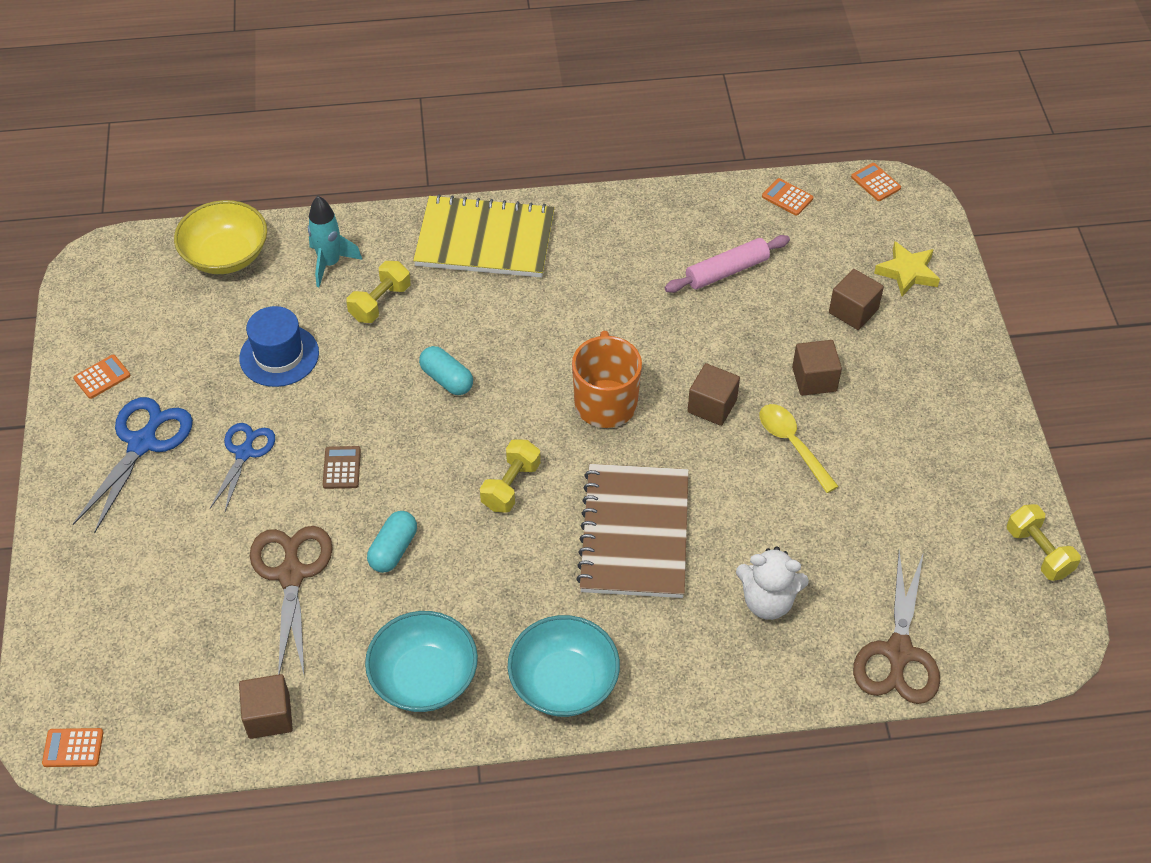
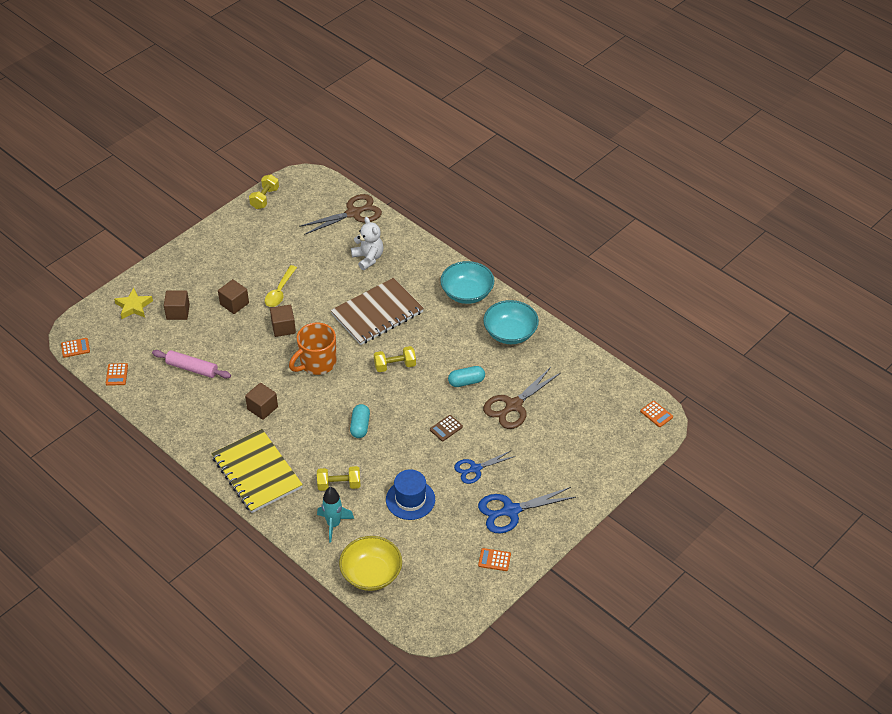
camera: 130 degrees left, 5 degrees down
(269, 716) = (577, 366): brown cube -> brown cube (262, 408)
(875, 182) = (75, 348): orange calculator -> orange calculator turned 120 degrees counterclockwise

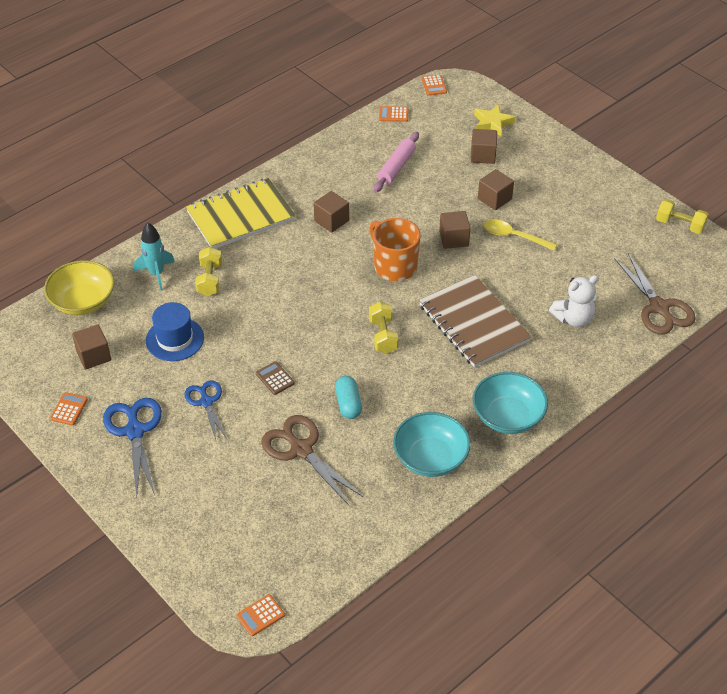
camera: 95 degrees right, 0 degrees up
(360, 426) = (291, 300): turquoise capsule -> none
(434, 553) = (93, 356): none -> brown cube

